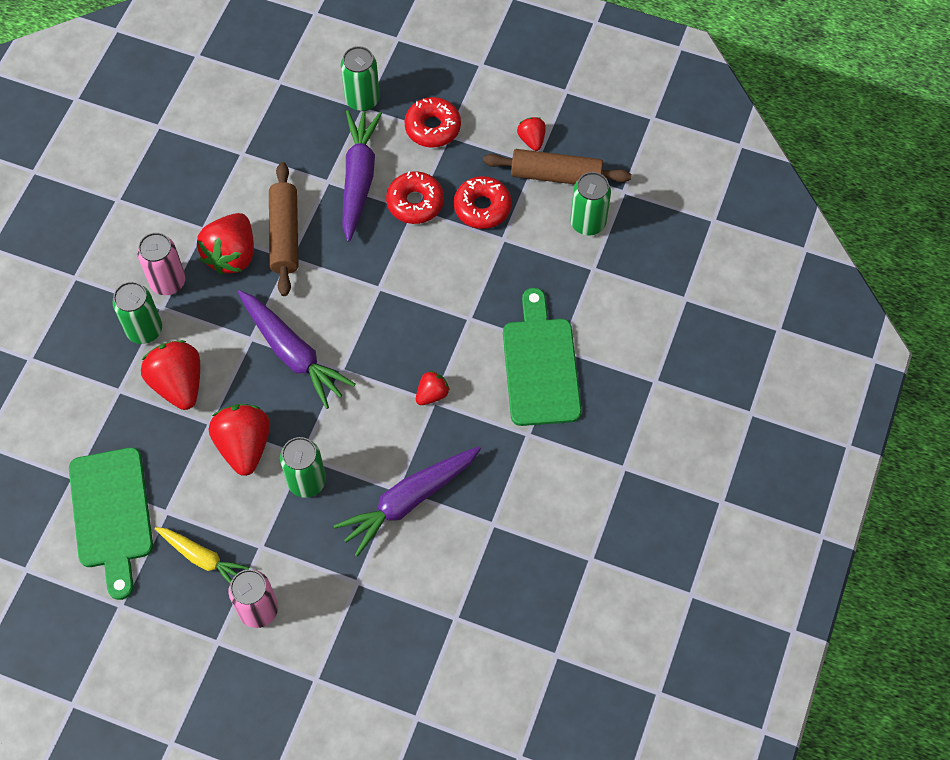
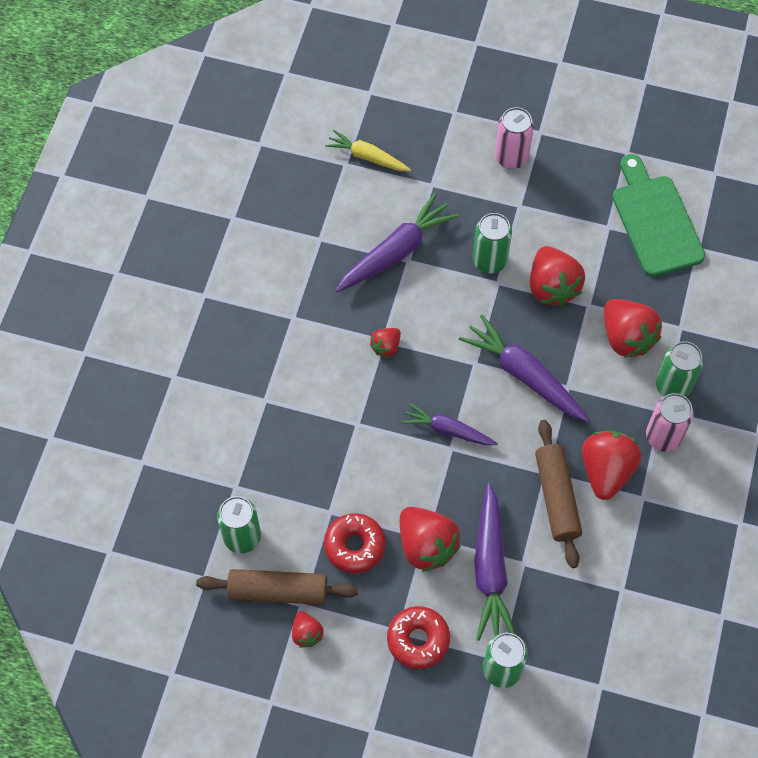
camera: 175 degrees right, 0 degrees up
(202, 558) = (567, 193): yellow carrot -> yellow carrot (367, 157)
(379, 305) = (448, 430): none -> purple carrot
(415, 202) = (426, 546): red donut -> red strawberry
(540, 366) = (284, 382): green cutting board -> none

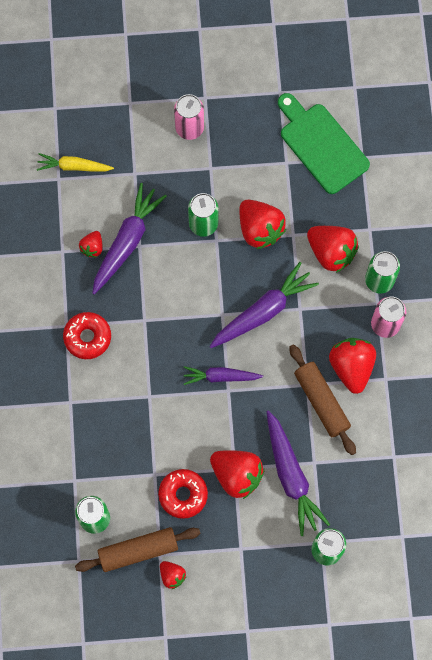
camera: 20 degrees left, 10 degrees up
(386, 347) = (148, 325): red strawberry -> red strawberry (92, 247)
(418, 640) = (257, 550): red donut -> red donut (87, 337)
(524, 375) = (263, 311): purple carrot -> purple carrot turned 120 degrees clockwise

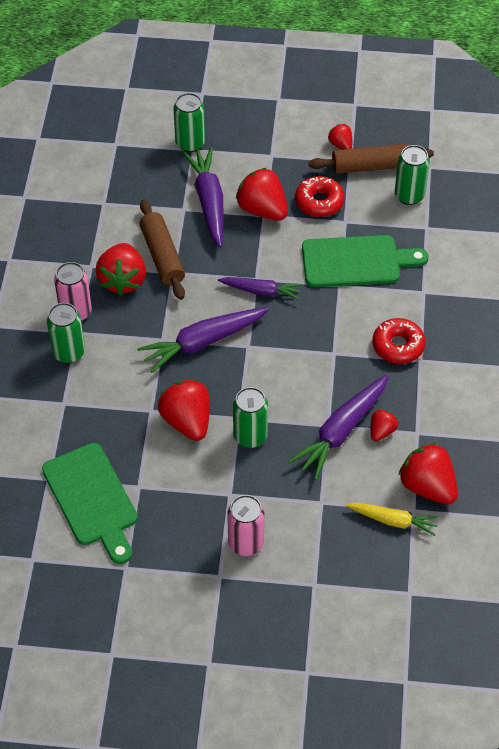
camera: 170 degrees left, 20 degrees down
(137, 426) = (356, 262): none -> green cutting board
(331, 252) = (113, 387): red strawberry -> red strawberry (427, 487)

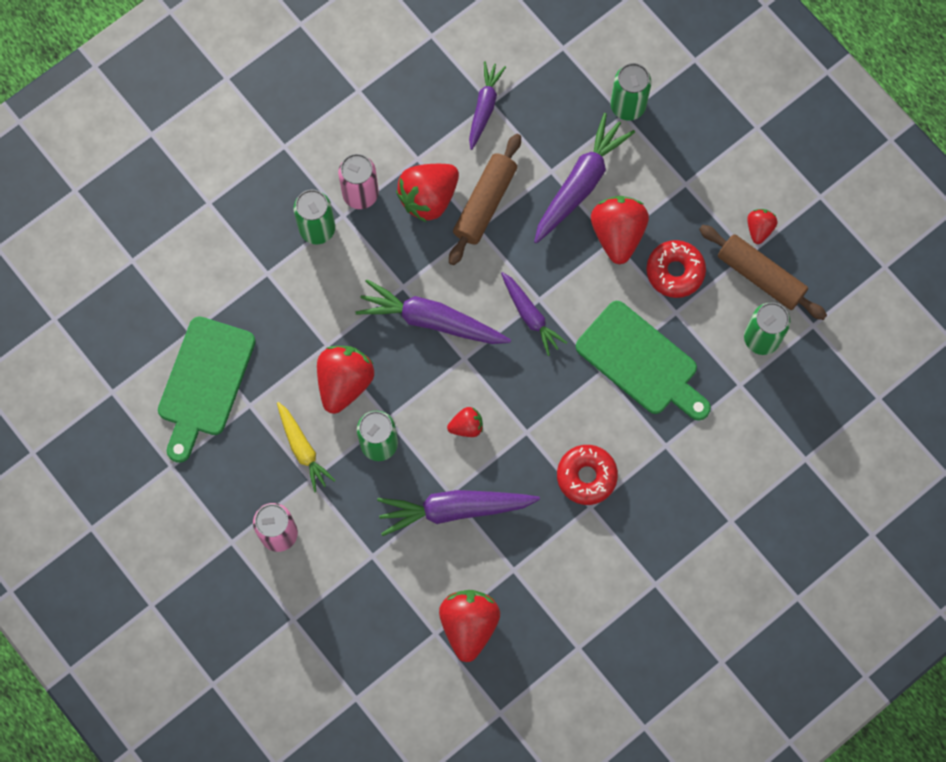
camera: 45 degrees right, 20 degrees up
(102, 208) = (484, 107): none -> purple carrot
(381, 431) = (486, 541): red strawberry -> red strawberry (466, 426)
(393, 521) = (410, 627): yellow carrot -> yellow carrot (303, 449)

